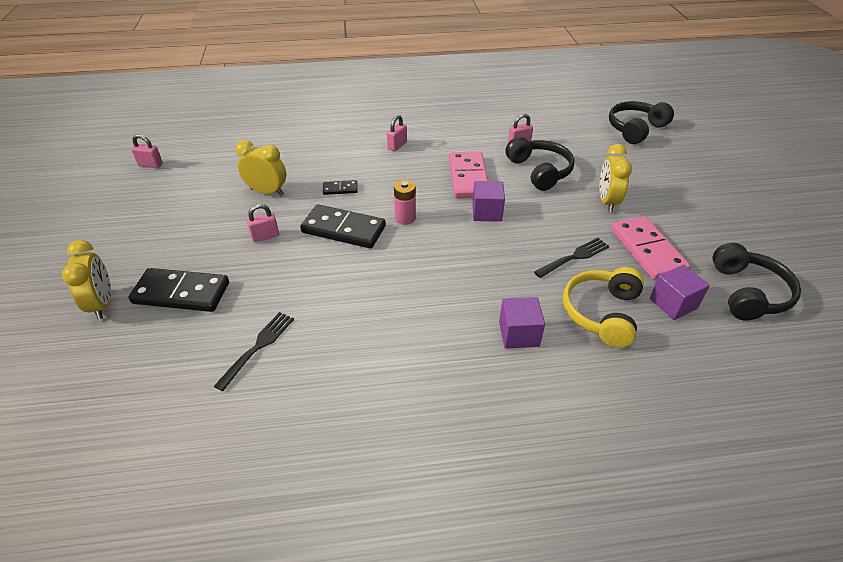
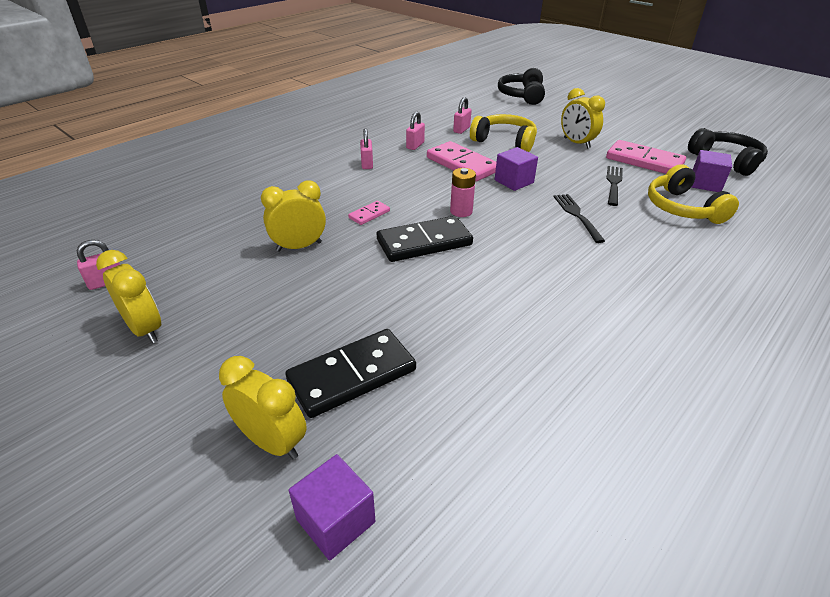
camera: 40 degrees left, 5 degrees down
(132, 204) = (145, 329): none -> yellow clock
(258, 347) = (505, 371): black fork -> black fork (577, 215)
(265, 236) = (359, 282): pink padlock -> pink padlock (415, 145)
(340, 189) = (369, 214): black domino -> pink domino
(519, 334) = (662, 246): purple cube -> purple cube (335, 520)
(539, 171) = (504, 141): black headphones -> yellow headphones

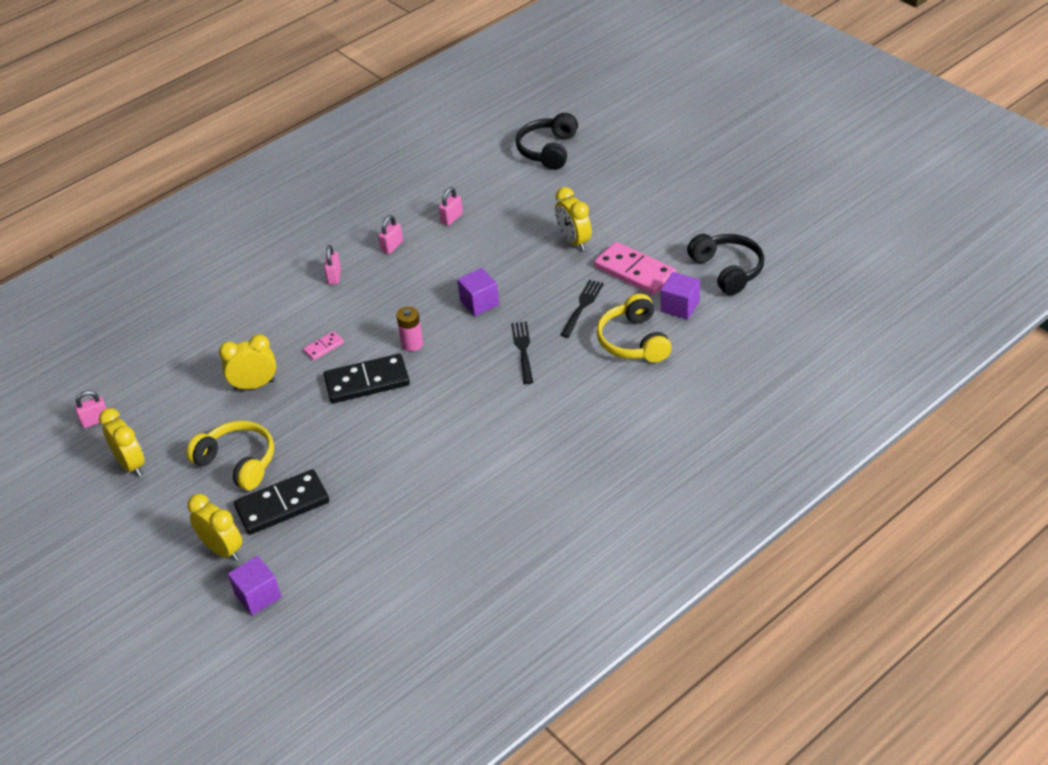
camera: 10 degrees right, 5 degrees up
(462, 164) = (434, 277): pink domino -> none
(504, 141) = (493, 239): yellow headphones -> yellow headphones (238, 462)

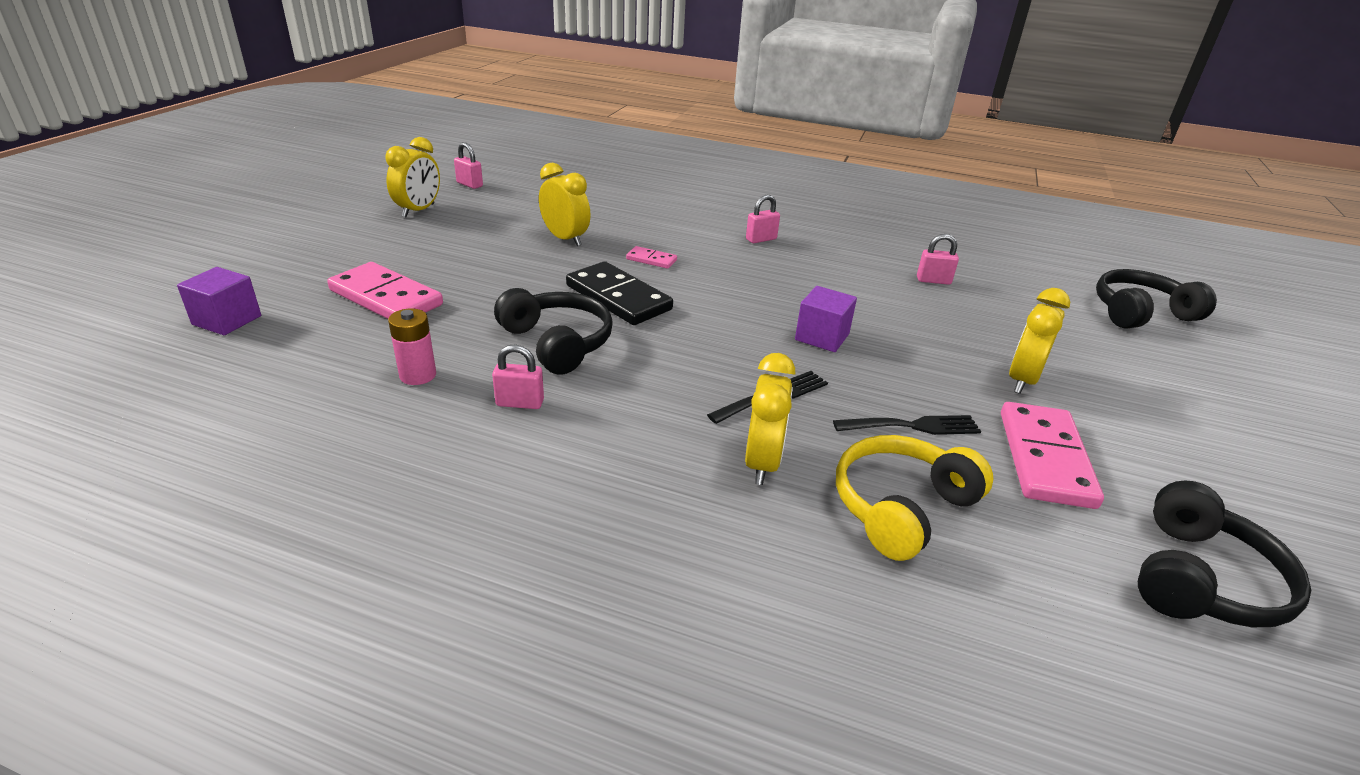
camera: 55 degrees right, 10 degrees down
(223, 549) = (304, 281): yellow clock -> yellow clock (762, 463)
(238, 462) = (444, 257): yellow headphones -> none
(282, 505) = (386, 298): black domino -> pink domino
(392, 246) = (843, 258): pink padlock -> pink padlock (520, 403)
(404, 428) = (557, 343): none -> black headphones
(412, 344) = (705, 310): pink battery -> pink battery (418, 375)
(680, 306) = (1038, 541): purple cube -> none

